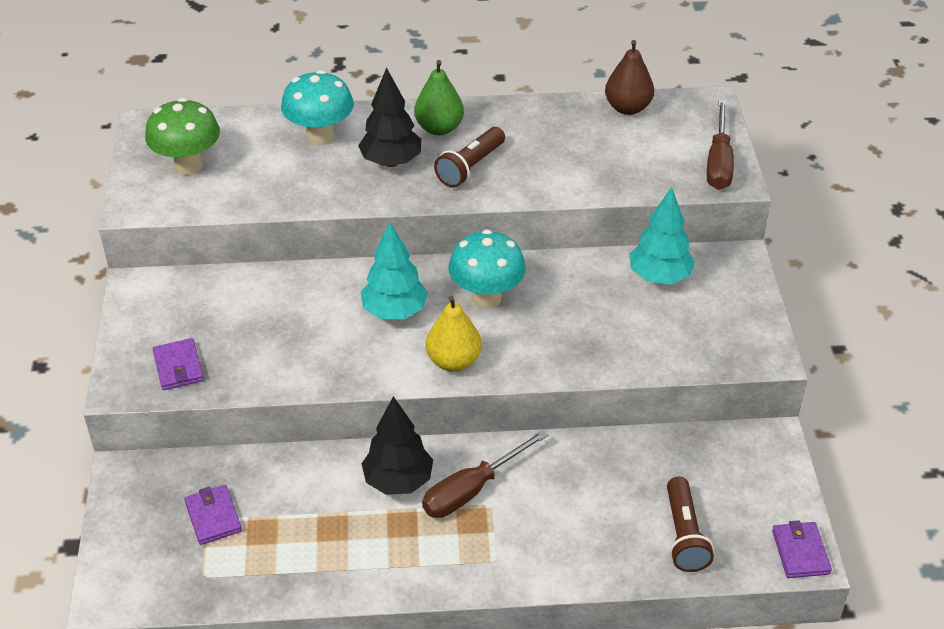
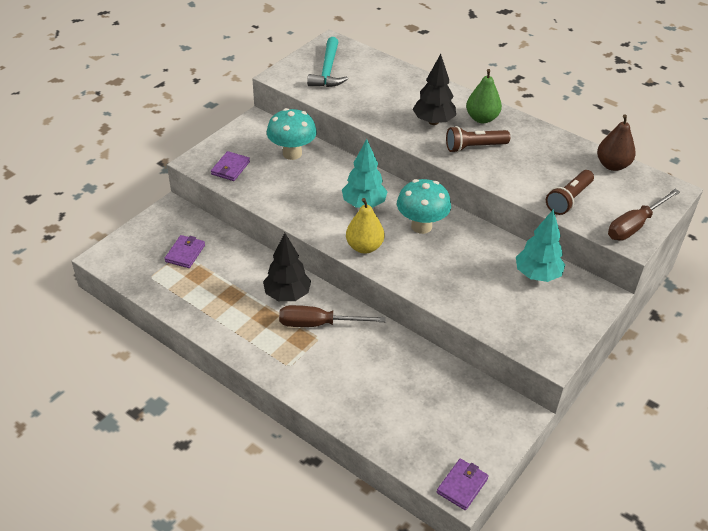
camera: 40 degrees right, 0 degrees up
(188, 165) = (328, 70): green mushroom -> turquoise hammer
(320, 136) = (411, 90): turquoise mushroom -> turquoise mushroom (292, 153)
(684, 535) = (404, 426): brown flashlight -> brown flashlight (568, 199)

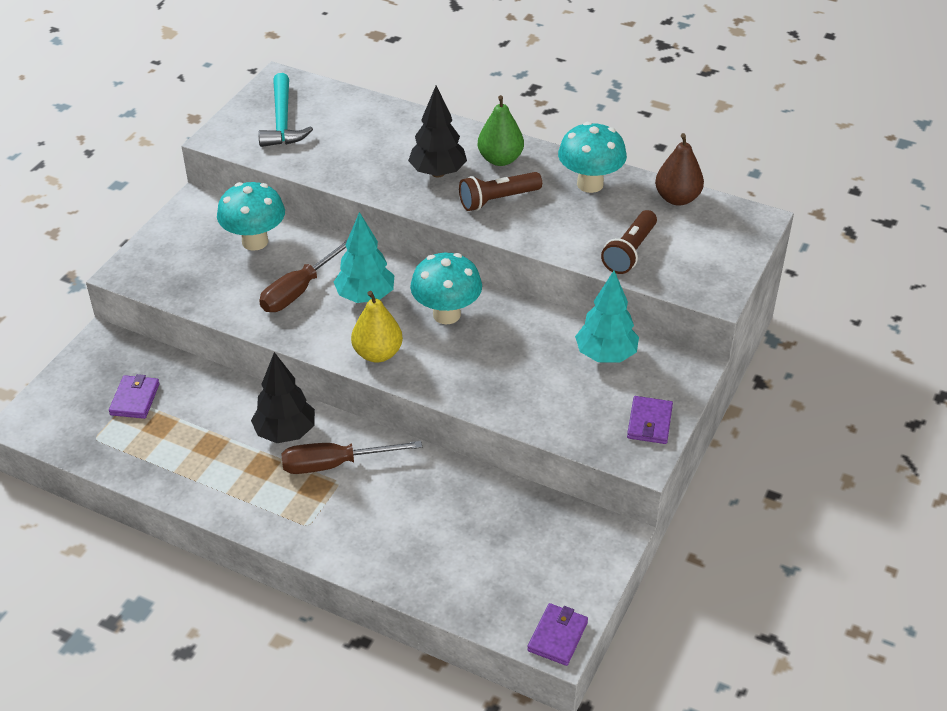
camera: 10 degrees left, 0 degrees up
(230, 168) = (175, 274): purple wallet -> purple wallet (649, 422)
(546, 145) = (590, 184): none -> turquoise mushroom
(634, 225) = (717, 273): brown screwdriver -> brown screwdriver (299, 290)

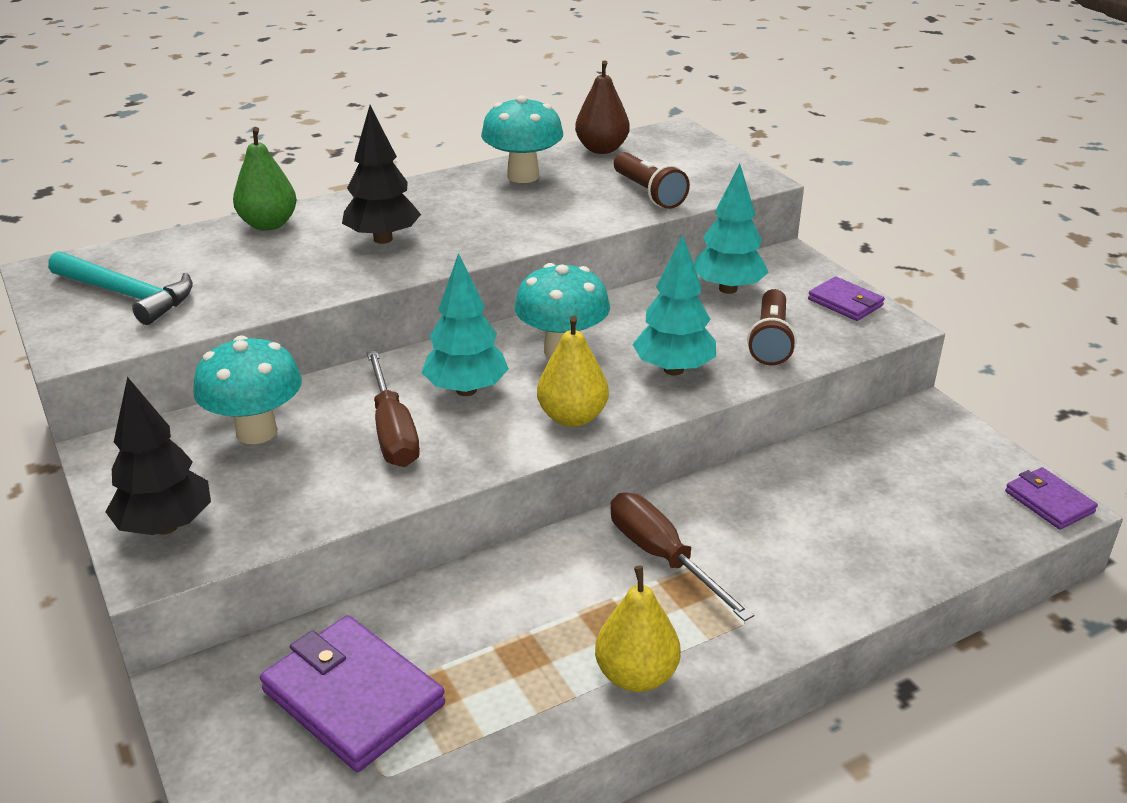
camera: 55 degrees left, 10 degrees down
(135, 399) = (353, 697): purple wallet -> purple wallet, size x1.79
(228, 497) = (636, 675): none -> yellow pear
(285, 433) = (568, 576): black tree -> black tree (166, 526)
(334, 464) = (662, 557): brown screwdriver -> brown screwdriver turned 120 degrees clockwise
(472, 373) = (674, 369): none -> turquoise tree
(497, 200) = (477, 225): brown flashlight -> brown flashlight (770, 341)
(500, 159) = (416, 202): green pear -> green pear (268, 224)

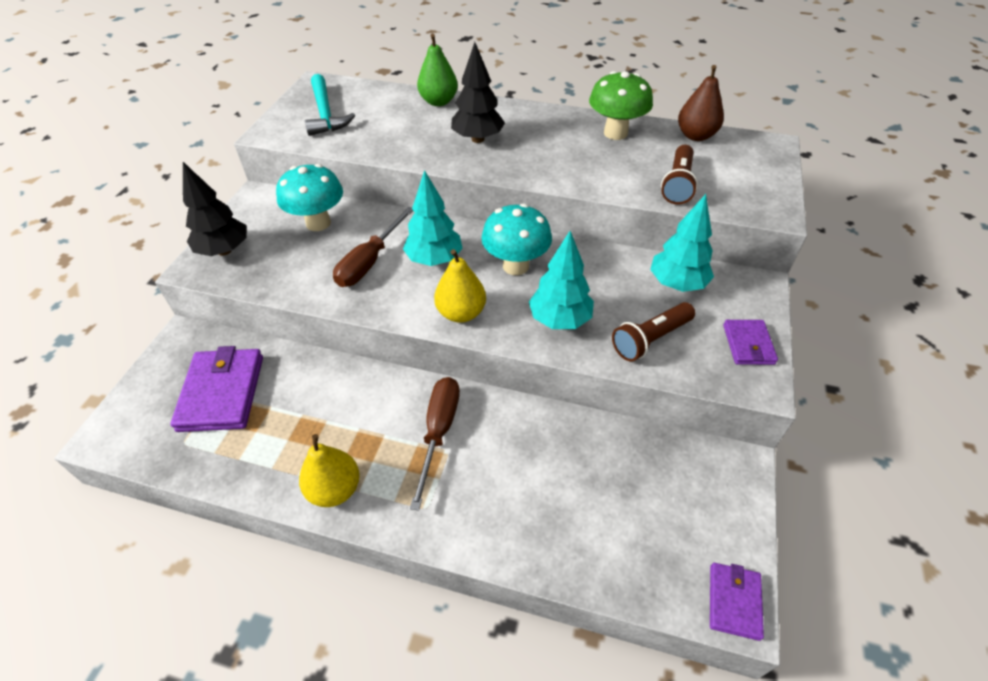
camera: 45 degrees right, 15 degrees up
(523, 176) = (615, 133): turquoise mushroom -> green mushroom

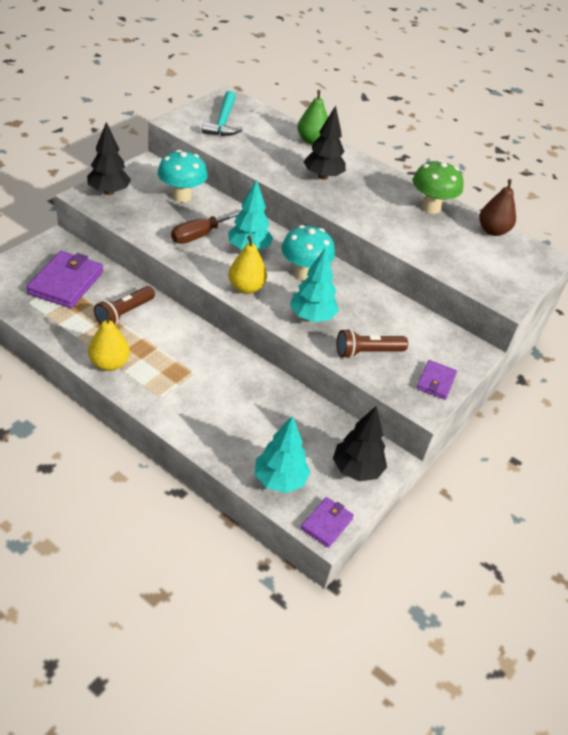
camera: 15 degrees right, 5 degrees down
(439, 432) = (194, 359): brown screwdriver -> none
(677, 184) = (449, 257): brown flashlight -> brown flashlight (124, 313)
(677, 284) = (414, 327): turquoise tree -> turquoise tree (280, 480)
(715, 499) = (356, 470): none -> black tree

